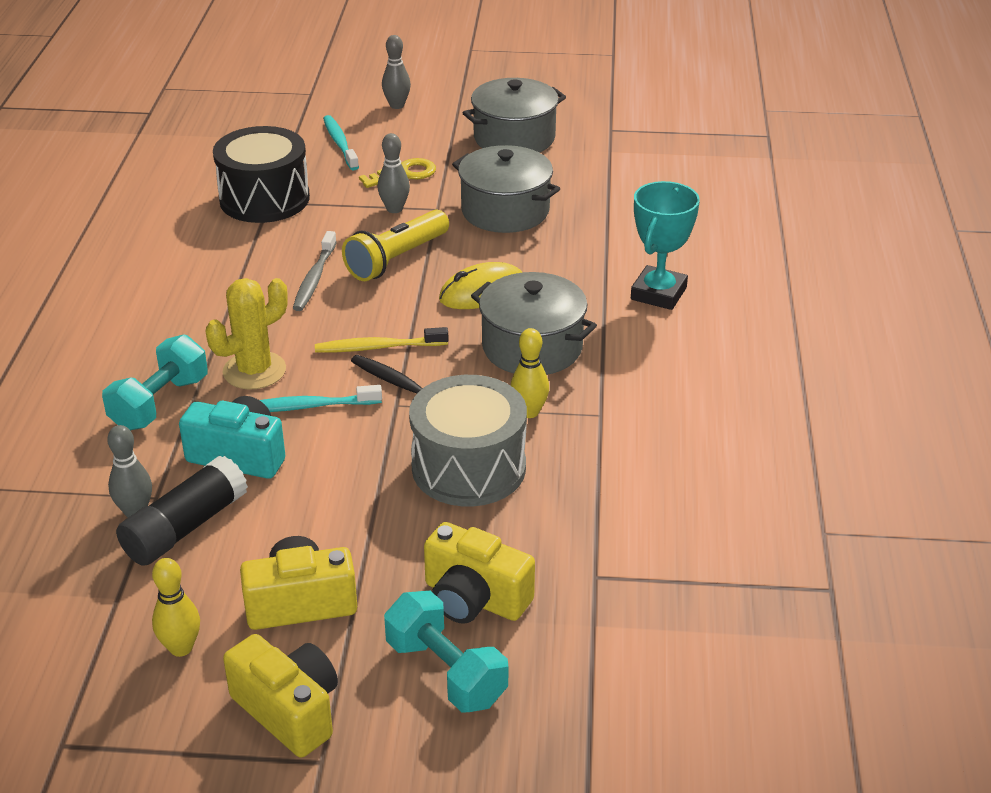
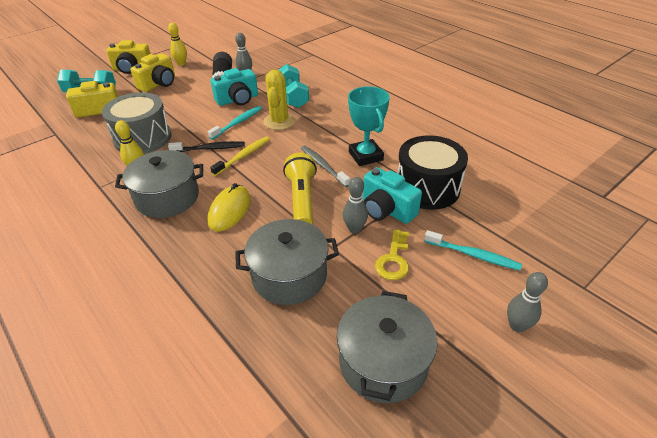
camera: 135 degrees right, 5 degrees up
(338, 205) = (386, 210): none -> turquoise camera
(658, 293) = (118, 277): turquoise trophy -> turquoise trophy (365, 156)

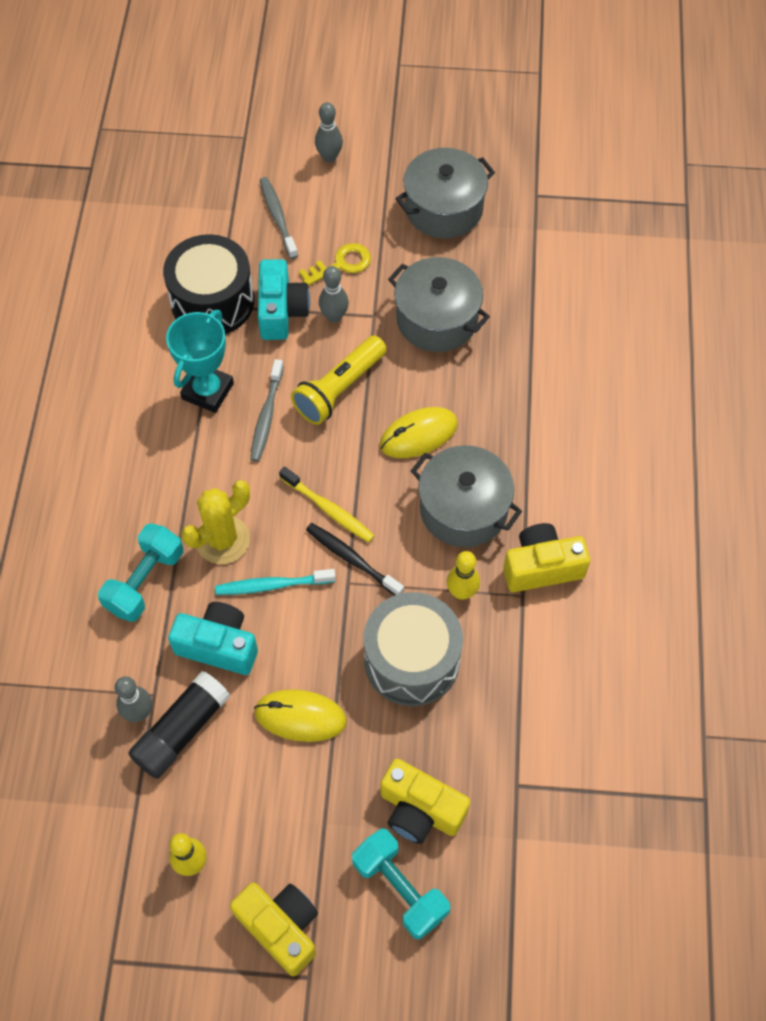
camera: 135 degrees left, 20 degrees up
(159, 84) = (282, 814): yellow camera -> yellow camera (541, 567)
(179, 103) = (300, 716): none -> yellow mouse
(243, 156) = (328, 509): yellow toothbrush -> yellow toothbrush turned 135 degrees counterclockwise
(473, 255) = (278, 217): turquoise toothbrush -> grey toothbrush

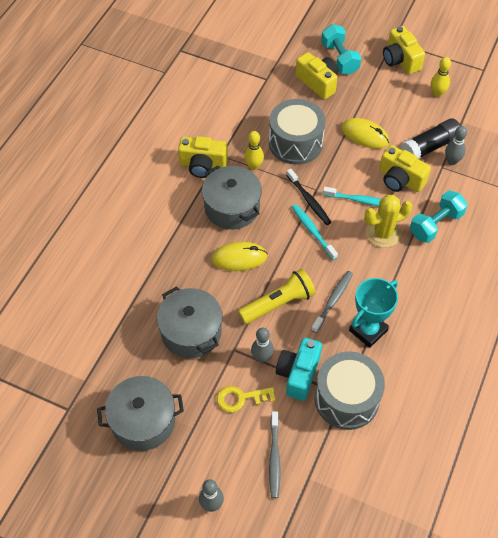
camera: 160 degrees left, 5 degrees down
(212, 301) = (346, 399): black drum -> grey drum
(218, 645) = (400, 179): turquoise camera -> yellow camera
(328, 509) = (313, 231): yellow toothbrush -> turquoise toothbrush

